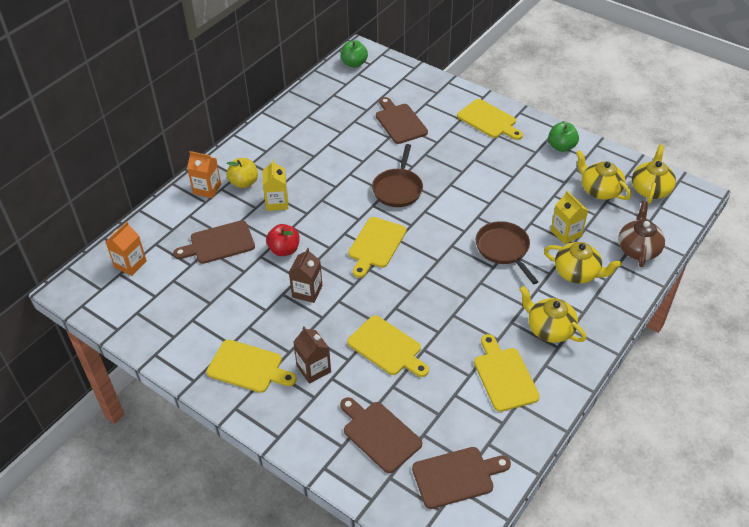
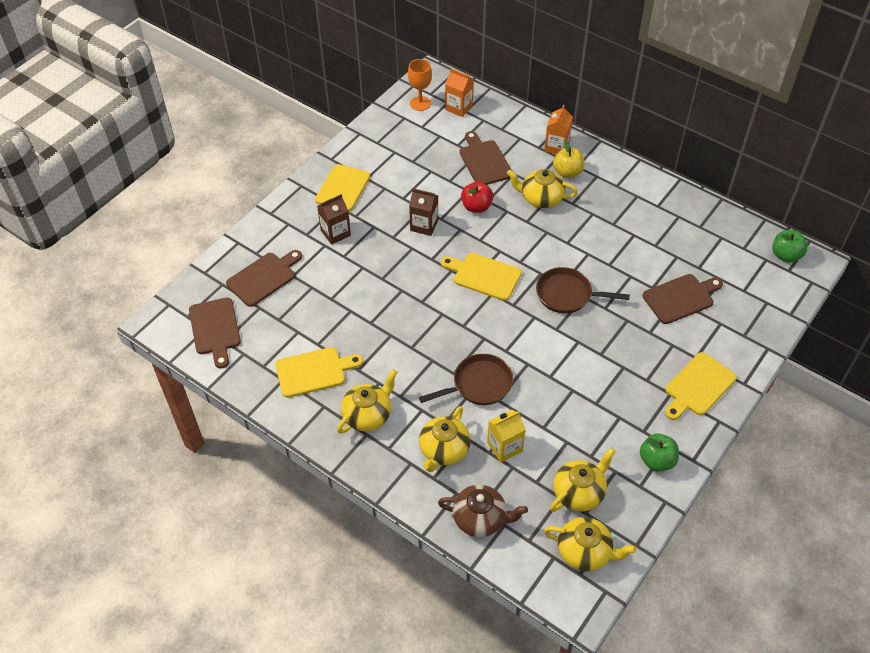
camera: 90 degrees right, 5 degrees up
(115, 298) = (420, 103): none -> orange goblet
(277, 202) = (541, 198): yellow carton -> yellow teapot
(387, 347) = (355, 283): yellow cutting board -> none

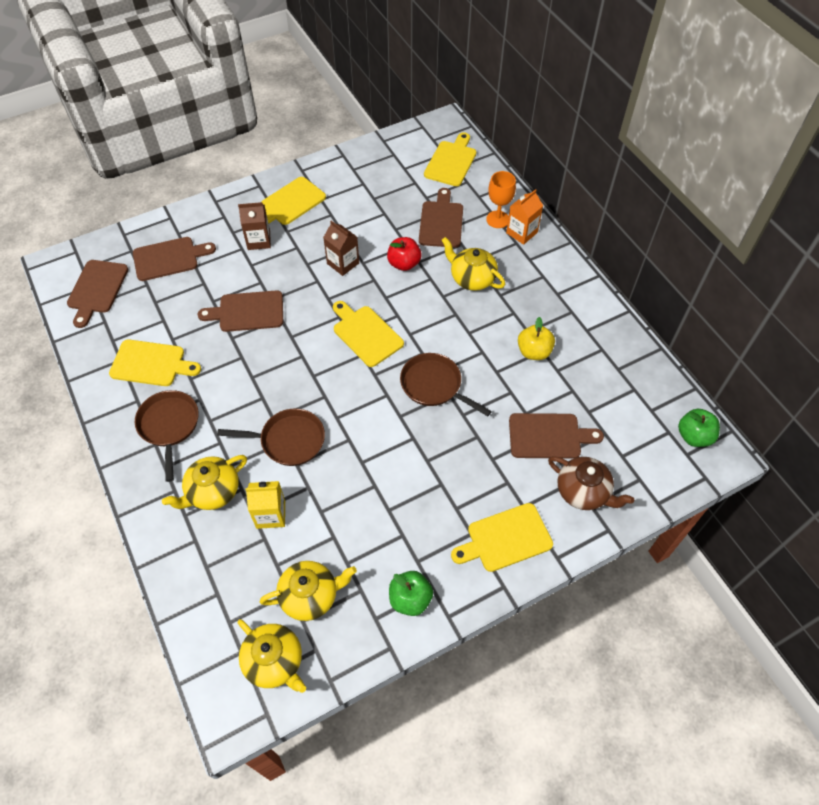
camera: 25 degrees right, 5 degrees up
(368, 415) = (169, 426): yellow teapot -> brown pan
(369, 296) = (247, 312): none -> brown cutting board
(420, 103) = (417, 146): orange goblet -> orange goblet (497, 219)
(458, 107) = (451, 162): orange carton -> yellow cutting board
(480, 519) = (199, 577): brown teapot -> brown teapot (583, 492)
(567, 172) = (515, 262): yellow apple -> yellow apple (534, 352)

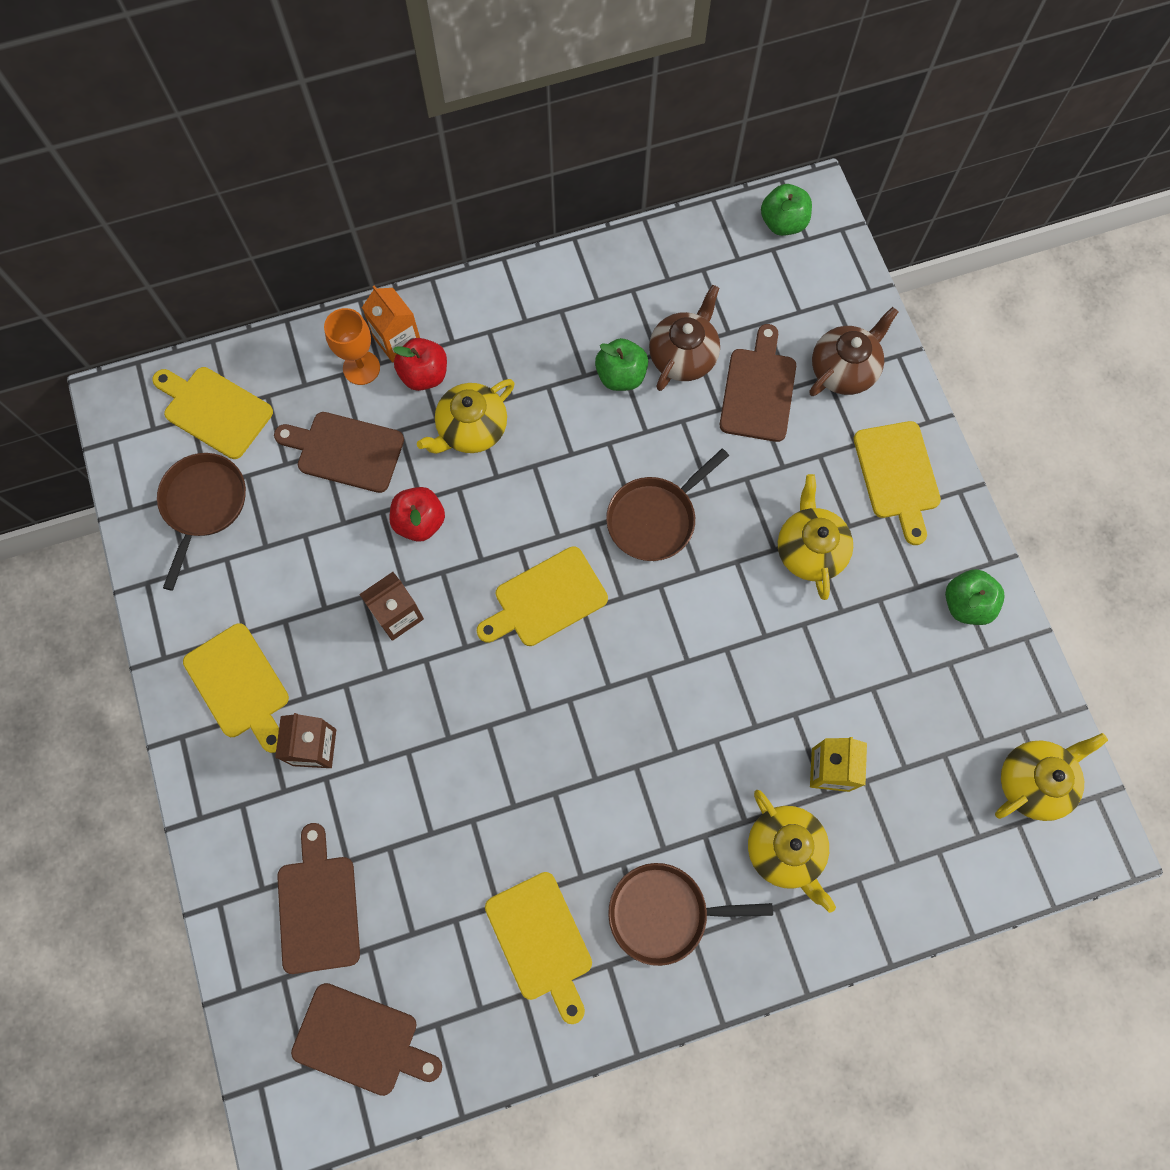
camera: 80 degrees left, 15 degrees up
(151, 364) = (541, 941): yellow cutting board -> yellow cutting board turned 135 degrees clockwise
(247, 312) = (466, 777): brown cutting board -> none
(289, 440) = (715, 733): brown pan -> brown pan (203, 505)
(310, 596) = (951, 727): yellow teapot -> yellow teapot (810, 550)
(502, 249) = (424, 375): none -> red apple
(534, 352) = (621, 376): yellow apple -> green apple
(560, 386) = (683, 356): none -> brown teapot

